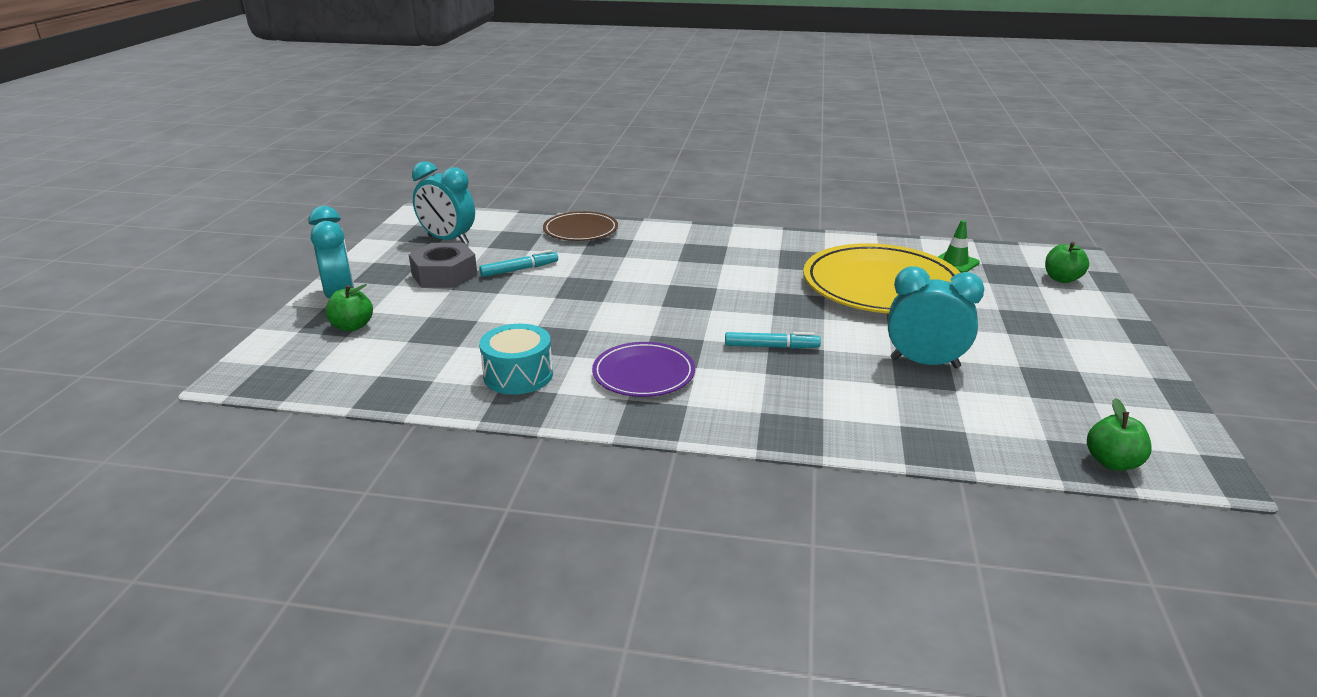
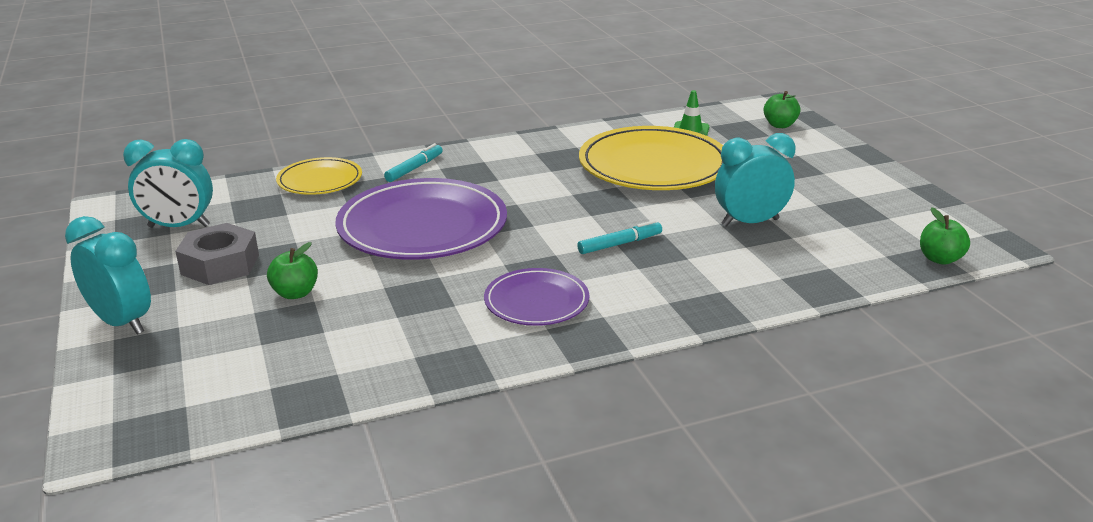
camera: 30 degrees left, 0 degrees up
(352, 326) = (176, 348): green apple -> green apple (295, 293)
(518, 375) = (420, 340): turquoise drum -> none
(519, 269) = (300, 237): turquoise marker -> turquoise marker (414, 168)
(580, 230) = (320, 180): brown plate -> yellow plate
(619, 286) = (422, 226): none -> purple plate

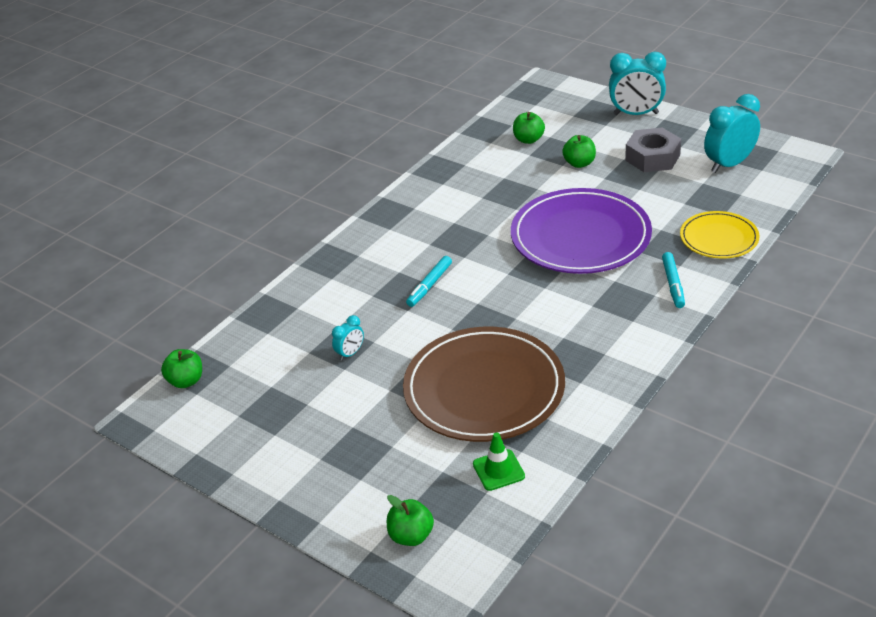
camera: 150 degrees right, 10 degrees up
(290, 352) = (528, 139): none -> green apple
(536, 301) = (438, 220): purple plate -> none
(654, 165) = (484, 389): yellow plate -> brown plate
(750, 222) = (350, 353): turquoise clock -> turquoise clock, size x0.49

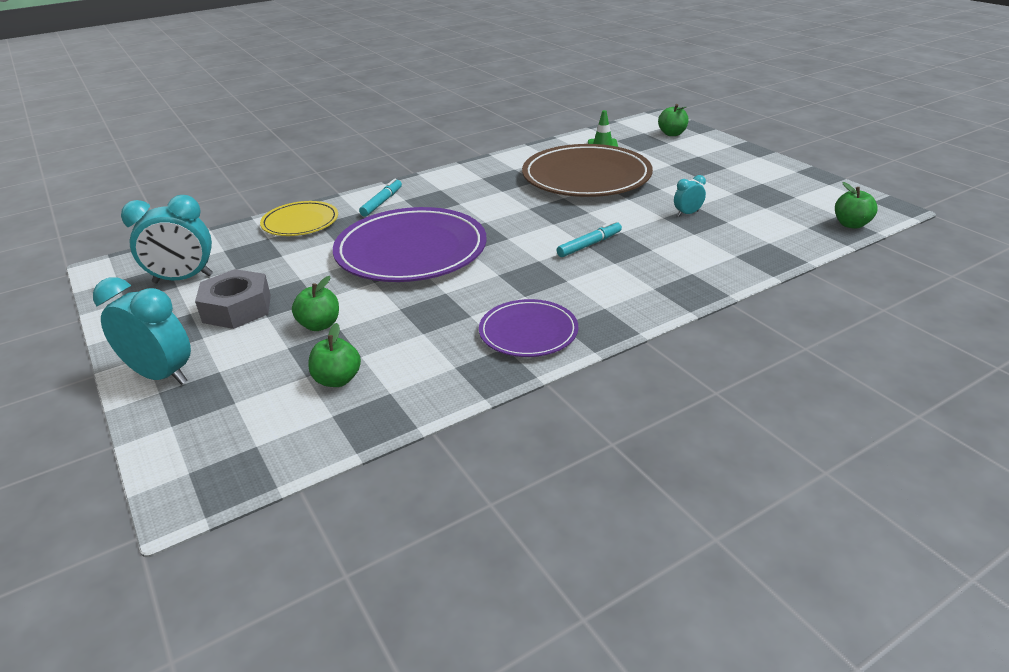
camera: 160 degrees left, 5 degrees down
(433, 197) = (528, 332): none -> purple plate

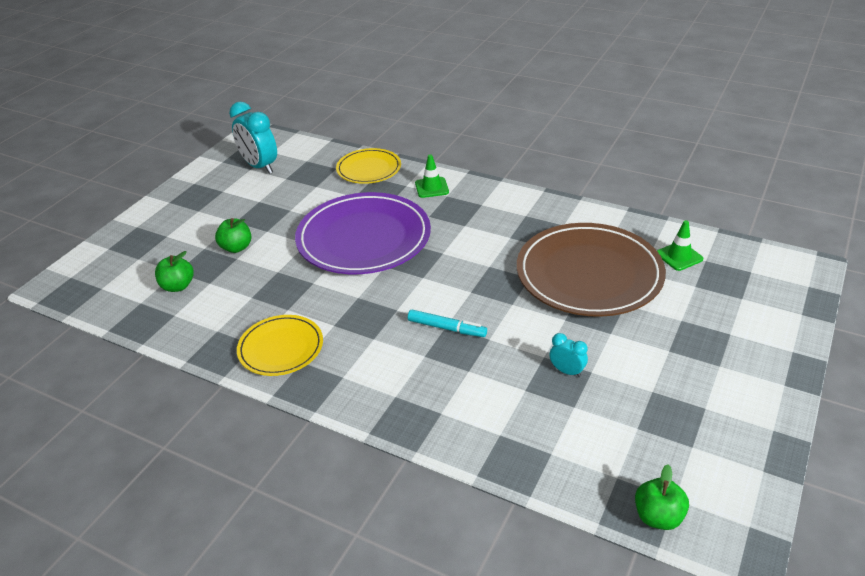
camera: 60 degrees right, 5 degrees up
(161, 375) = (153, 218): turquoise clock -> none
(237, 308) = (237, 205): grey nut -> none
(382, 202) = (432, 187): turquoise marker -> green traffic cone
(528, 332) = (281, 348): purple plate -> yellow plate
(672, 134) = (772, 293): green apple -> none

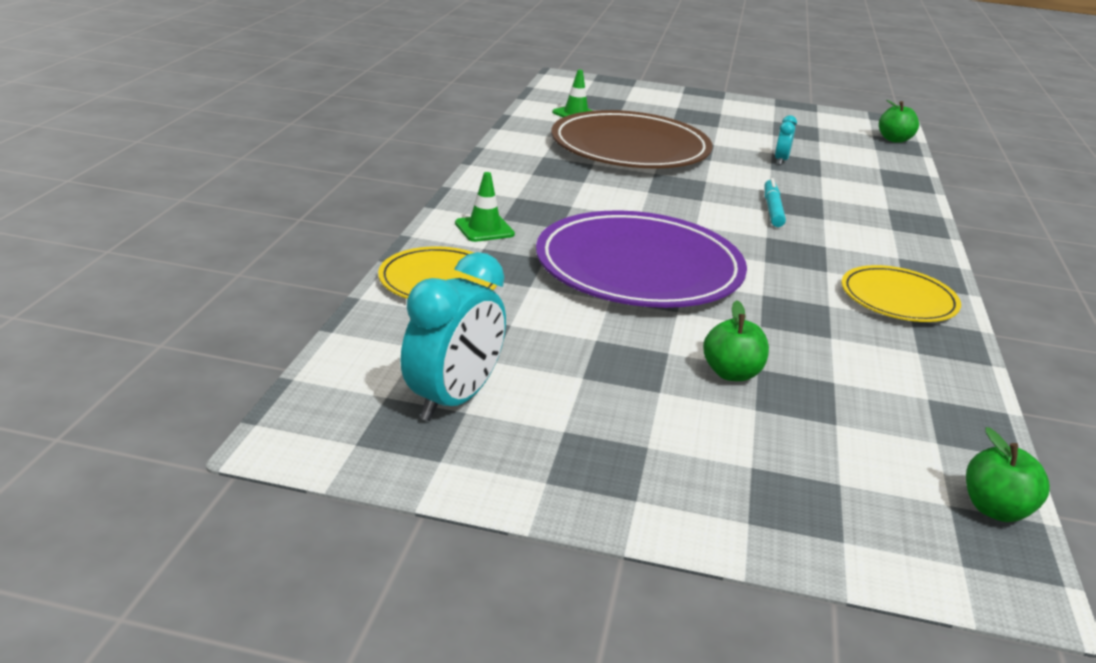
camera: 110 degrees left, 10 degrees down
(178, 286) = (868, 411): green apple -> green apple (995, 509)

